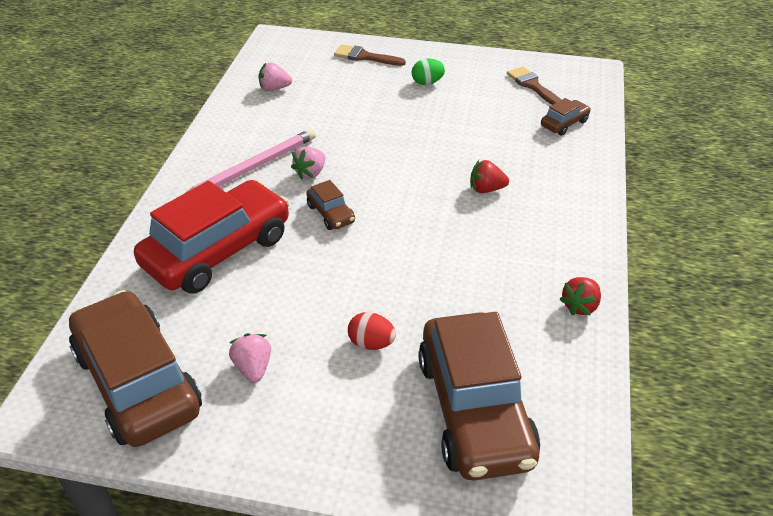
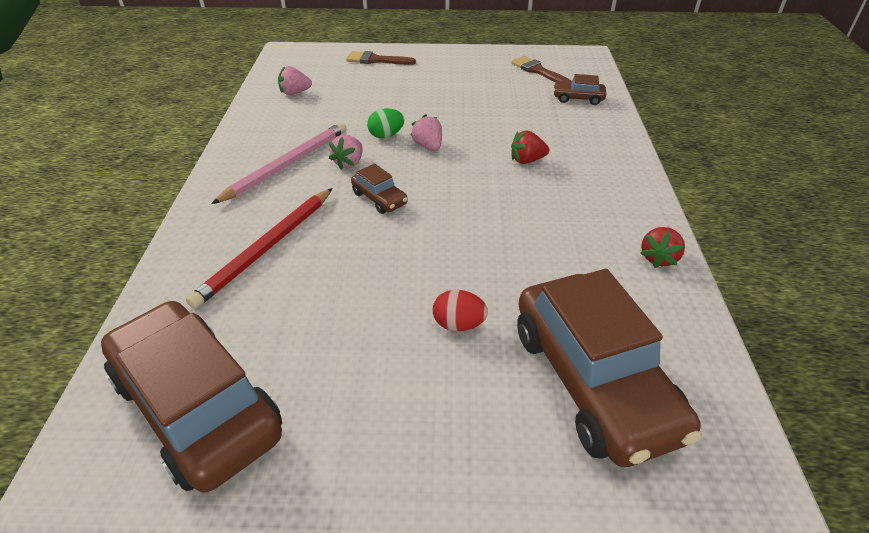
camera: 10 degrees left, 0 degrees up
(218, 251) = (267, 248): red car -> red pencil
(253, 368) = (333, 370): pink strawberry -> pink strawberry (428, 146)
(427, 83) = (441, 76): green egg -> green egg (386, 135)
(564, 124) = (578, 98): brown car -> brown car turned 120 degrees counterclockwise

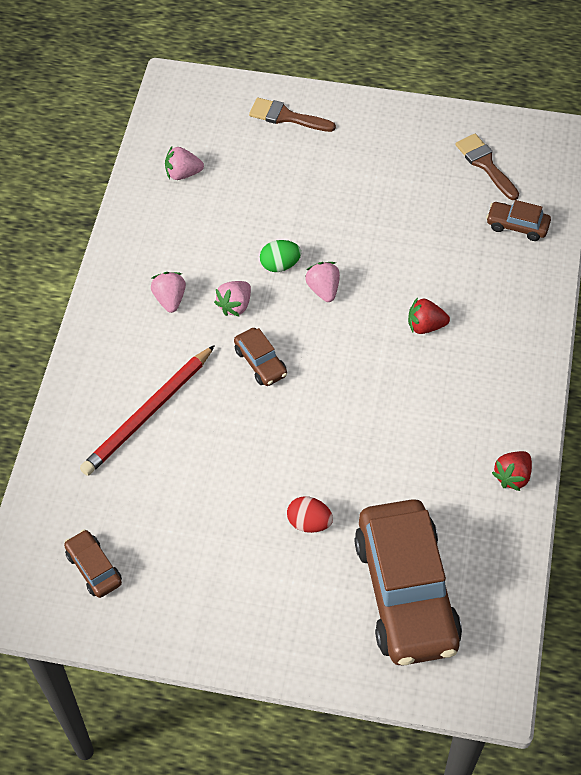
camera: 10 degrees right, 15 degrees up
(197, 406) = (94, 568): brown car -> brown car, size x0.43
(287, 164) = (170, 299): pink pencil -> pink strawberry

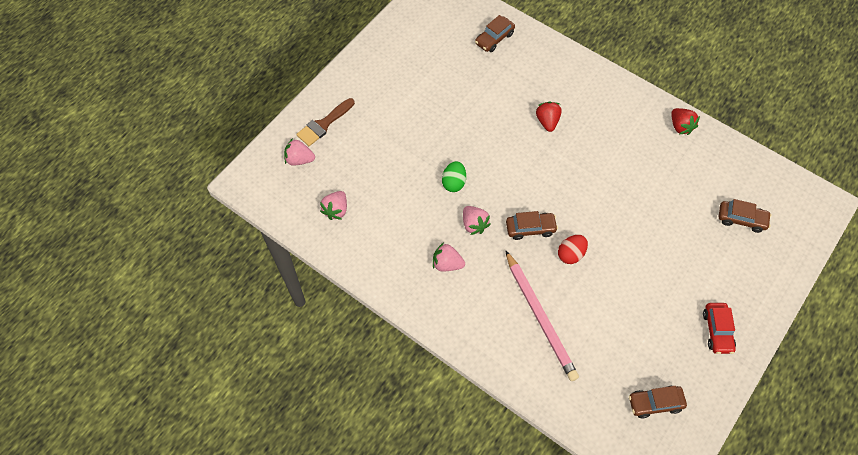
camera: 65 degrees left, 5 degrees up
(148, 413) = (540, 317): red pencil -> pink pencil
(223, 609) = (717, 331): none -> red car
(309, 522) = (670, 252): red egg -> red egg (571, 254)
(323, 289) = (488, 166): pink strawberry -> pink strawberry (299, 159)
(406, 592) = (741, 219): brown car -> brown car, size x0.43
(425, 326) = (547, 121): red strawberry -> red strawberry turned 150 degrees clockwise
(485, 164) = (435, 32): brown brush -> none

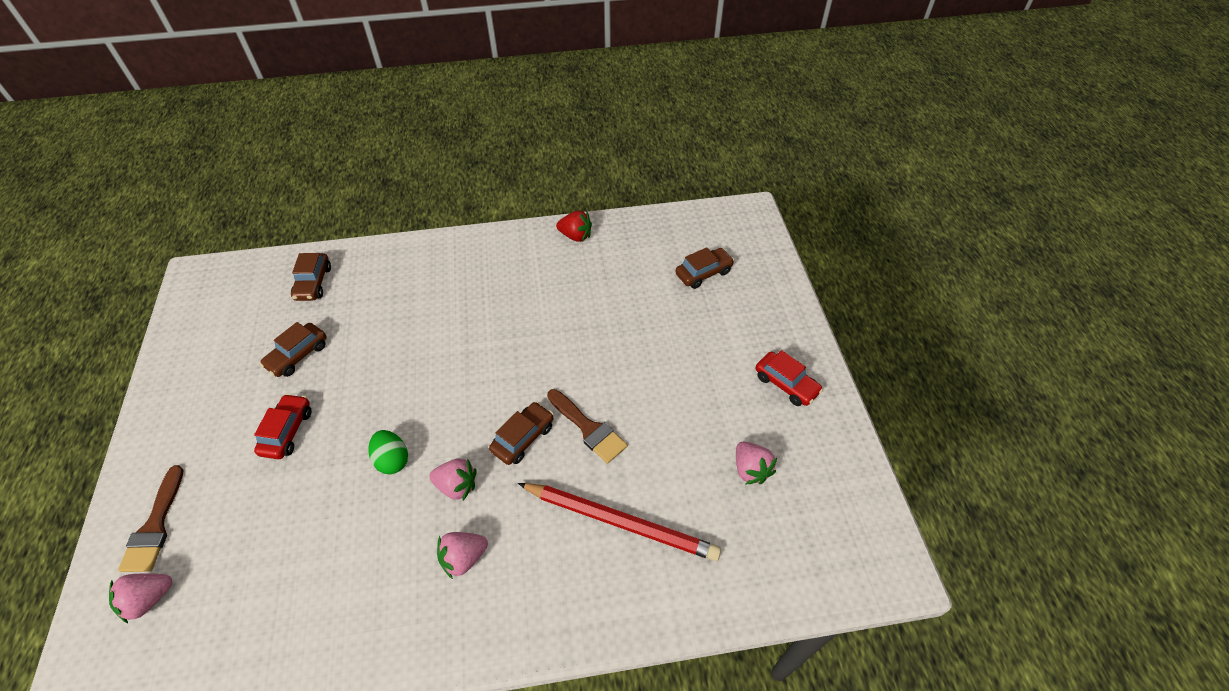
camera: 45 degrees left, 10 degrees down
(336, 210) = (257, 620): pink strawberry -> pink strawberry (750, 469)
(415, 123) = (287, 431): none -> red car
(540, 317) = (620, 522): pink pencil -> red pencil
(547, 121) = (443, 321): red strawberry -> none
(571, 254) = (589, 429): red egg -> brown brush
(655, 403) = (810, 503): brown car -> brown car (298, 355)

